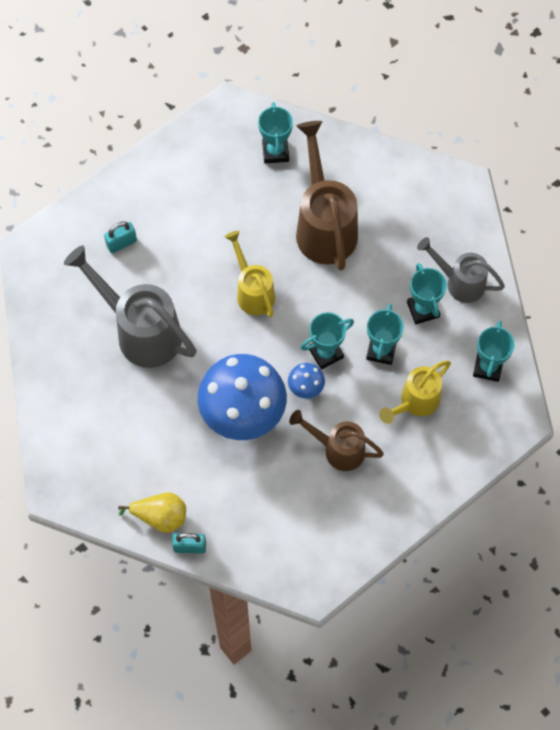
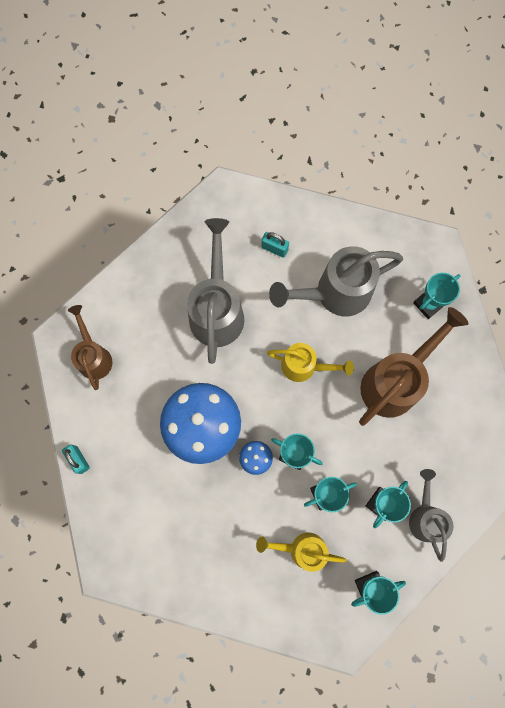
camera: 55 degrees right, 10 degrees up
(160, 517) = (87, 423): yellow pear -> none
(205, 220) = (335, 293): none -> grey watering can
(253, 291) = (304, 366): yellow watering can -> yellow watering can turned 75 degrees clockwise
(338, 449) = (224, 516): brown watering can -> brown watering can (94, 357)

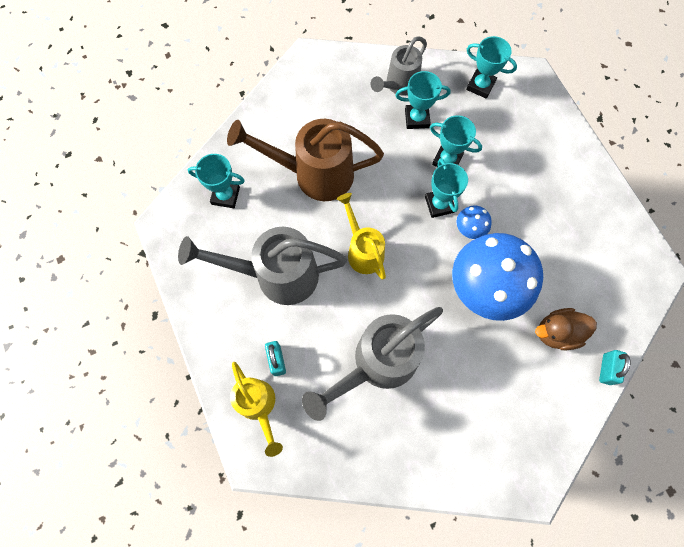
camera: 130 degrees left, 5 degrees down
(94, 357) = (516, 438): brown watering can -> none
(131, 450) = (557, 333): none -> brown duck
(302, 549) = (500, 146): yellow watering can -> yellow watering can (258, 406)
(335, 293) = (277, 275): grey watering can -> grey watering can turned 150 degrees clockwise

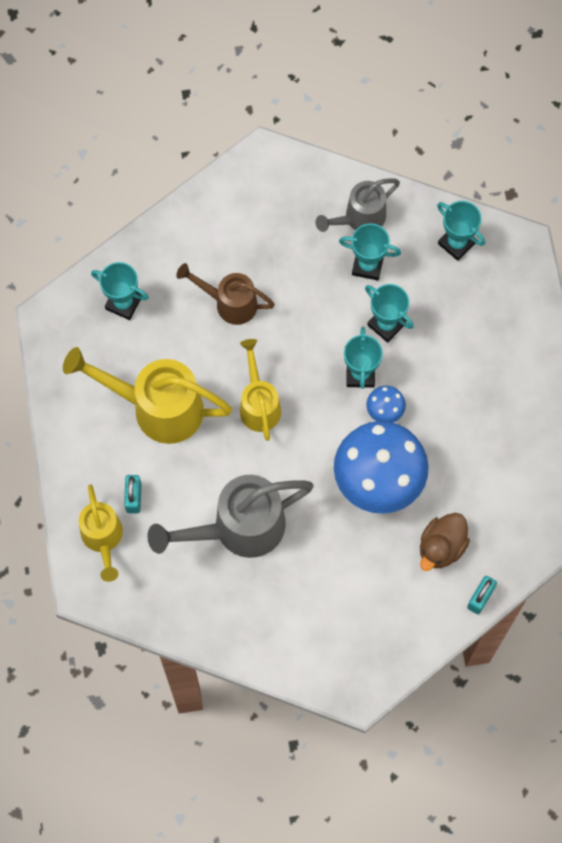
camera: 15 degrees right, 0 degrees up
(277, 275) = (157, 407): grey watering can -> yellow watering can
(314, 174) = (229, 303): brown watering can -> brown watering can, size x0.61
(557, 333) = (441, 547): brown duck -> brown duck turned 60 degrees counterclockwise

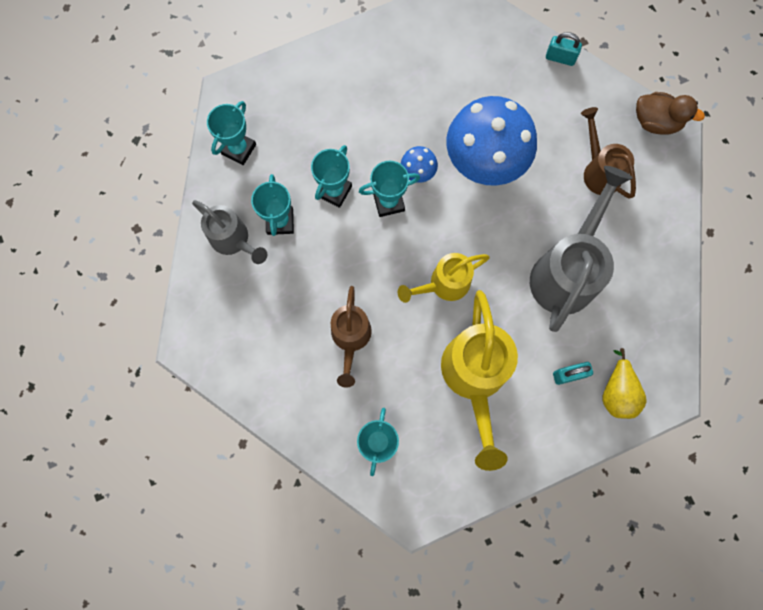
camera: 105 degrees left, 5 degrees up
(103, 538) = (617, 392): yellow watering can -> yellow pear
(238, 528) = (566, 271): grey watering can -> grey watering can turned 120 degrees counterclockwise
(338, 597) = (599, 171): none -> brown watering can
(441, 547) = (526, 98): brown duck -> brown duck (656, 122)

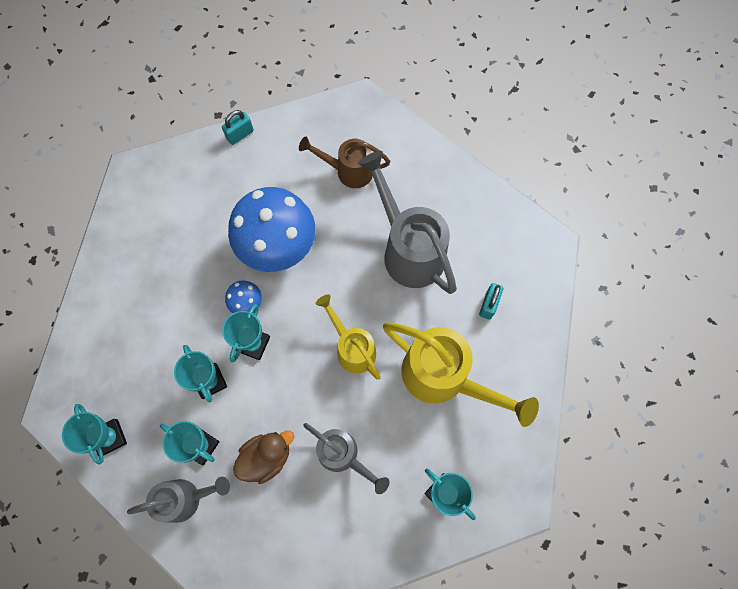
camera: 55 degrees left, 5 degrees down
(350, 338) = (343, 455): brown watering can -> grey watering can
(444, 284) = (352, 348): yellow watering can -> yellow watering can turned 135 degrees clockwise
(617, 392) = (525, 279): yellow pear -> none
(656, 122) = (342, 106): brown duck -> brown duck (266, 457)

